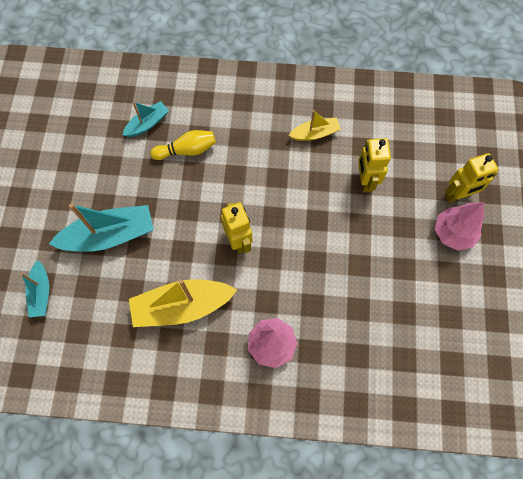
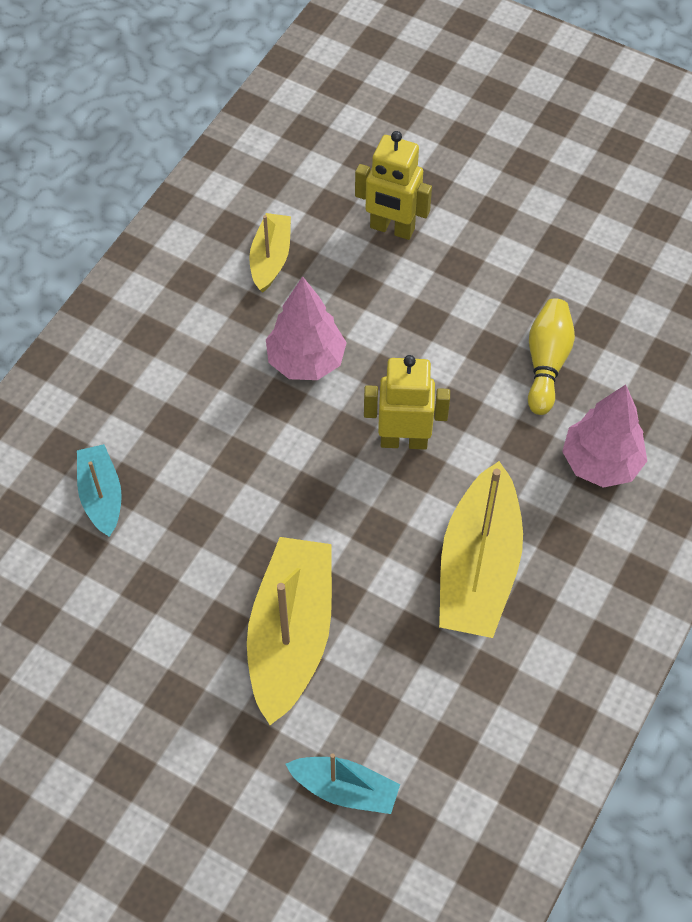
camera: 65 degrees left, 10 degrees down
(110, 235) = (291, 635): turquoise boat -> yellow boat
(187, 150) = (192, 453): yellow bowling pin -> yellow bowling pin (546, 363)
(453, 233) = (533, 161): pink tree -> pink tree (306, 361)
(458, 195) = (477, 129): yellow robot -> none

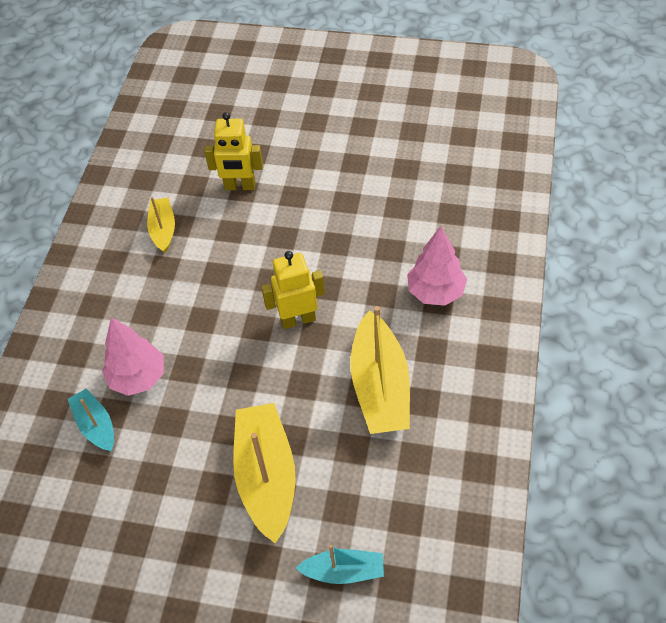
camera: 15 degrees left, 5 degrees down
(306, 361) = (211, 288): pink tree -> pink tree (138, 377)
(546, 363) = (375, 240): yellow bowling pin -> none

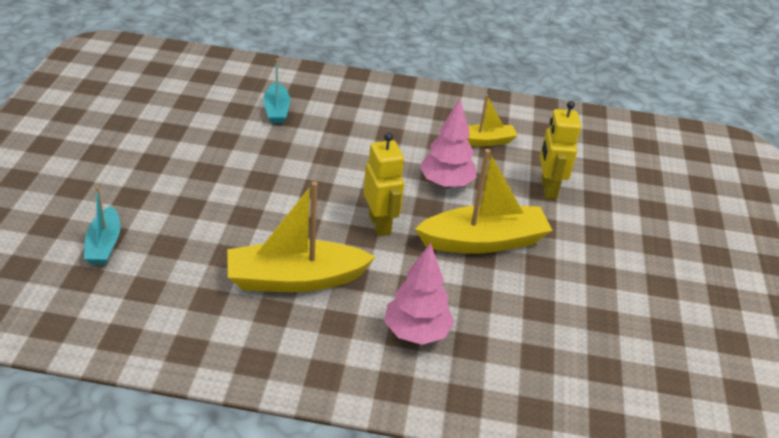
camera: 80 degrees right, 15 degrees down
(95, 425) = (277, 110): turquoise boat -> turquoise boat turned 120 degrees clockwise
(138, 377) = (321, 130): pink tree -> pink tree (446, 183)
(266, 476) = (209, 200): yellow boat -> yellow boat (483, 241)

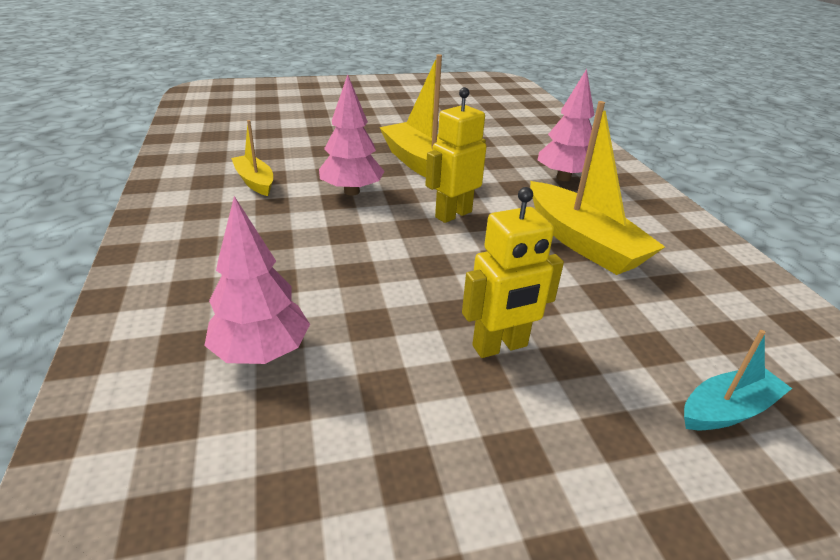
camera: 110 degrees left, 5 degrees down
(277, 110) = (262, 353): turquoise boat -> pink tree
(548, 188) = (320, 148): yellow robot -> yellow robot (500, 346)

